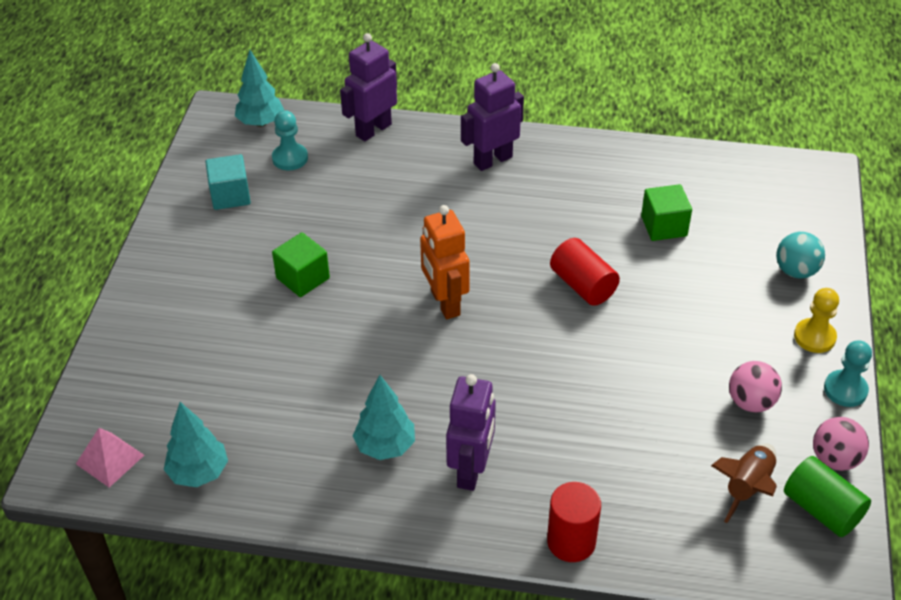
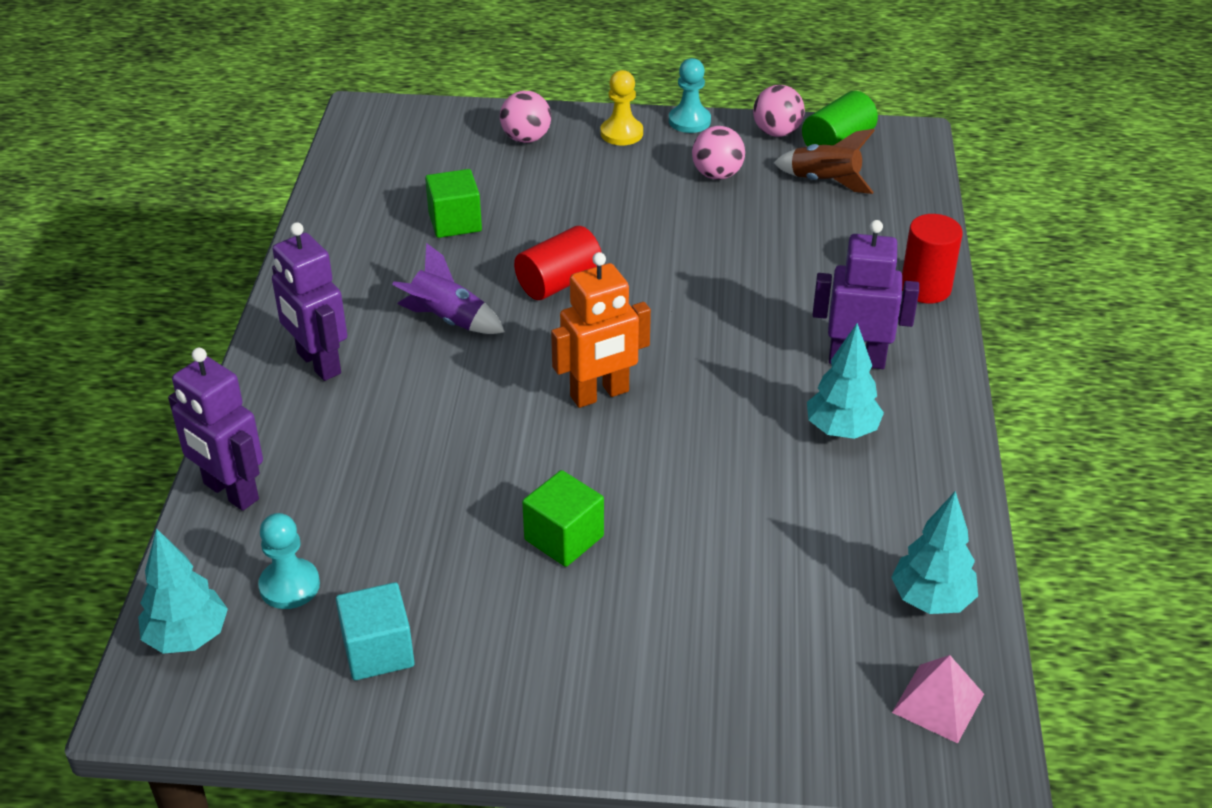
camera: 95 degrees left, 5 degrees down
(537, 223) = (448, 320): none -> purple rocket
(796, 271) = (526, 138): turquoise ball -> pink ball

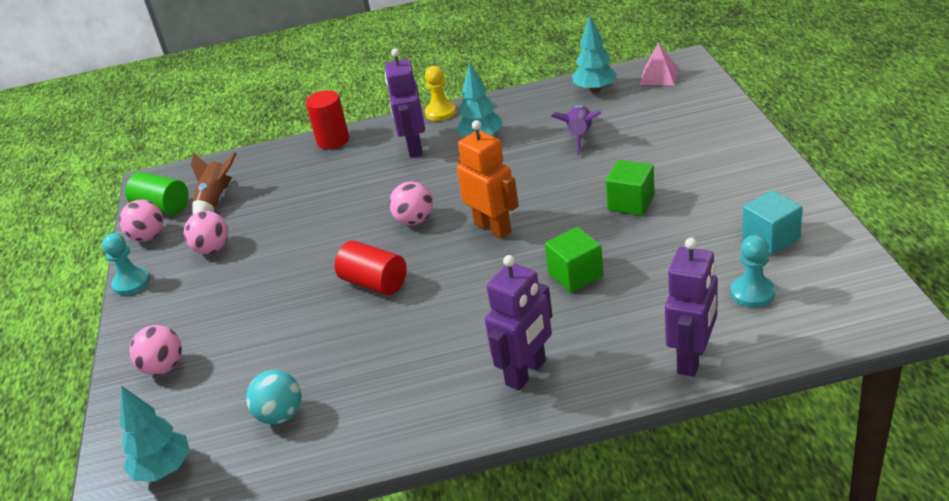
camera: 100 degrees left, 5 degrees down
(188, 637) = (830, 319): turquoise tree -> turquoise tree (164, 469)
(397, 201) = (280, 415): none -> turquoise ball
(448, 320) = (441, 322): purple rocket -> purple rocket (580, 136)
(455, 222) = (306, 366): green cube -> green cube (575, 275)
(621, 133) = (152, 314): yellow pawn -> yellow pawn (440, 112)
(665, 331) = (415, 221): none -> pink ball

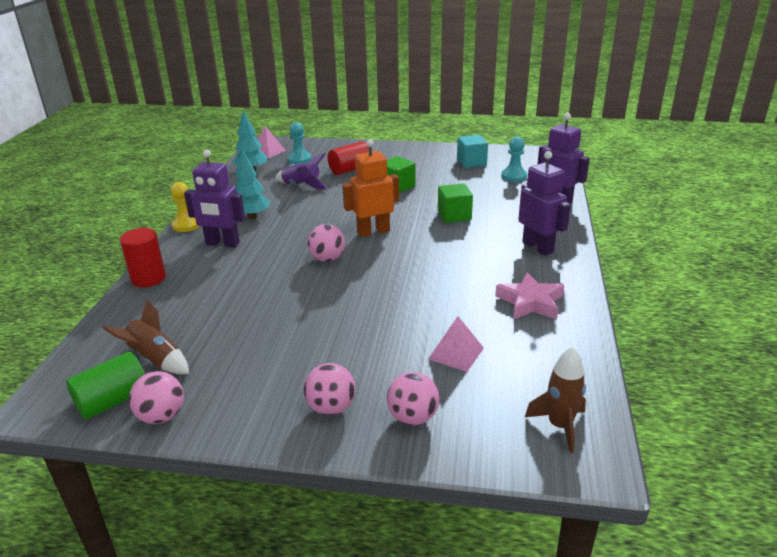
camera: 75 degrees left, 5 degrees down
(131, 283) = (241, 435): turquoise pawn -> turquoise pawn (299, 159)
(164, 469) = (559, 426): turquoise tree -> brown rocket
(212, 249) = (243, 369): pink ball -> pink ball (331, 408)
(266, 366) = (456, 353): none -> pink pyramid
(280, 415) = (523, 352): turquoise ball -> none
(374, 283) = (391, 287): red cylinder -> red cylinder (350, 169)
(383, 397) = (530, 302): none -> pink star

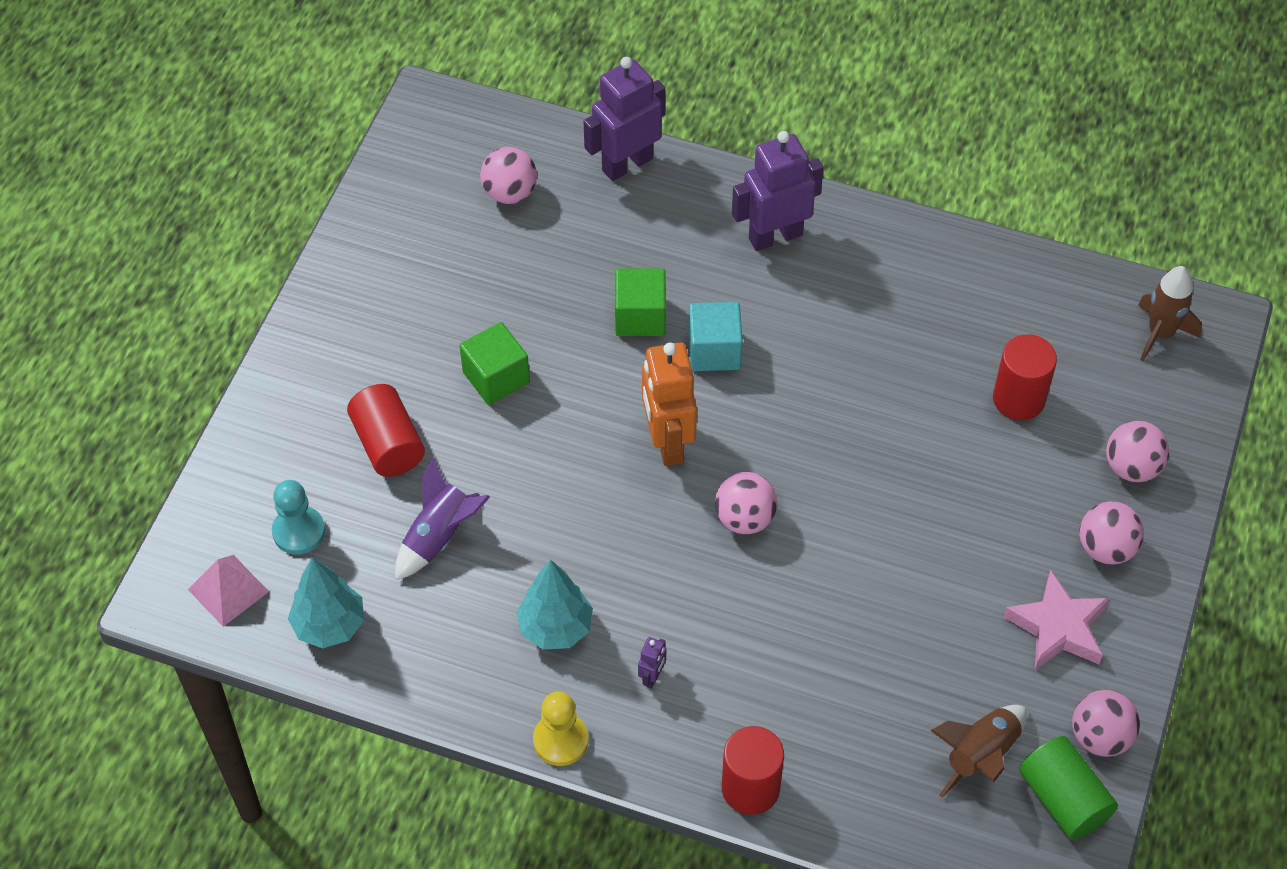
camera: 80 degrees left, 25 degrees up
(222, 243) = (652, 676): purple robot -> purple robot, size x0.42
(456, 353) = (1018, 399): pink pyramid -> red cylinder
(471, 162) = (424, 239): turquoise cube -> turquoise cube (714, 351)
(514, 176) = (510, 193): turquoise pawn -> pink ball
(530, 302) = (920, 289): pink star -> pink star (1058, 627)

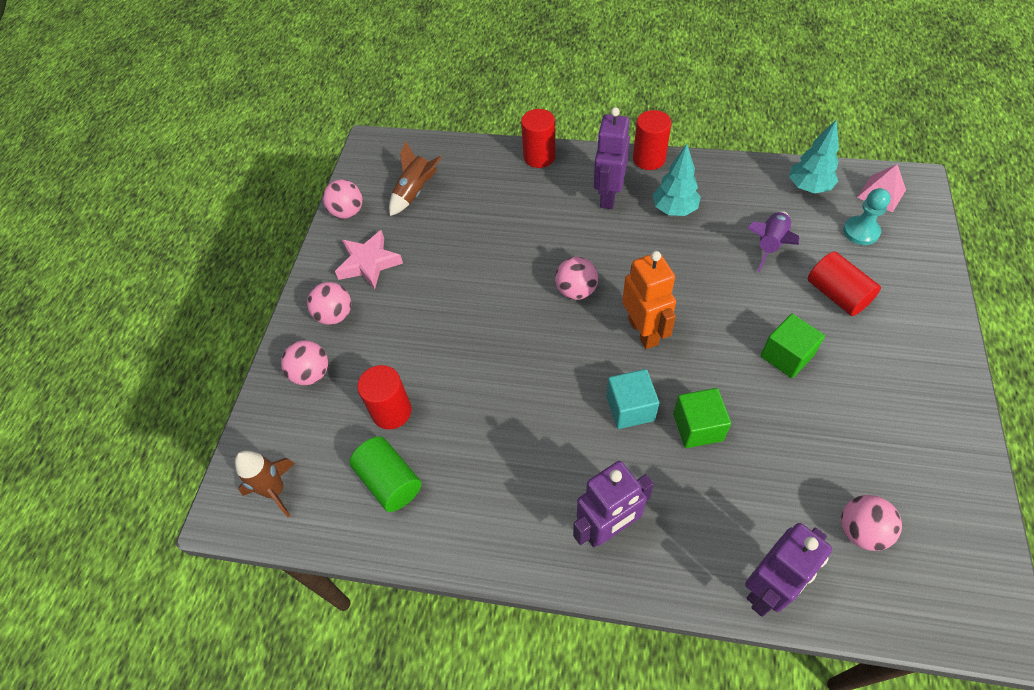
camera: 175 degrees right, 0 degrees up
(560, 740) = (649, 159): yellow pawn -> red cylinder
(652, 676) = (608, 196): purple robot -> purple robot, size x2.35
(1063, 799) = (370, 181): green cylinder -> green cylinder (389, 481)

